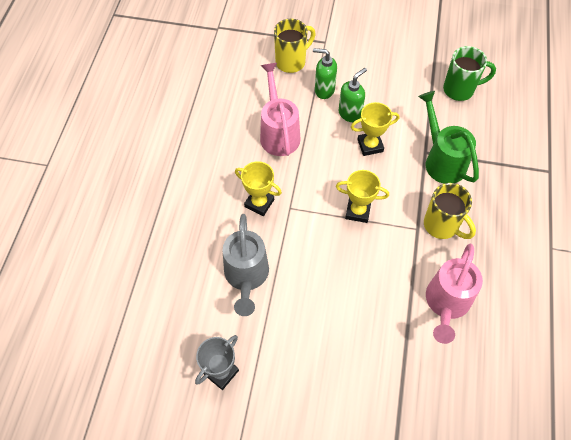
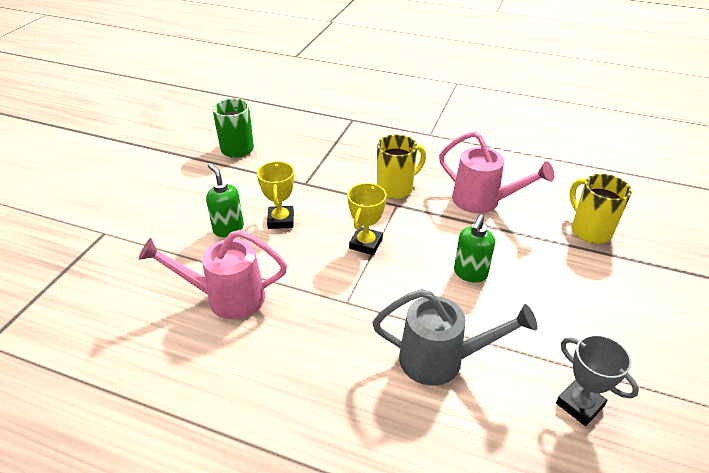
camera: 80 degrees left, 20 degrees down
(259, 203) = (331, 332): yellow trophy -> none
(291, 61) = (114, 268): yellow mug -> yellow mug (589, 230)
(324, 90) = (181, 245): green soap dispenser -> green soap dispenser (470, 273)
(442, 160) = (319, 175): green watering can -> none

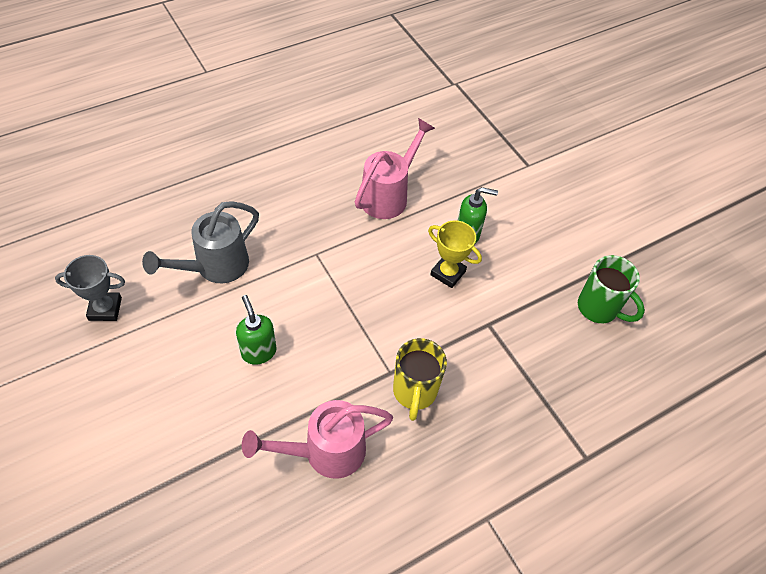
camera: 125 degrees right, 15 degrees up
(366, 244) = (362, 309): yellow trophy -> none
(589, 230) = (196, 506): yellow mug -> none

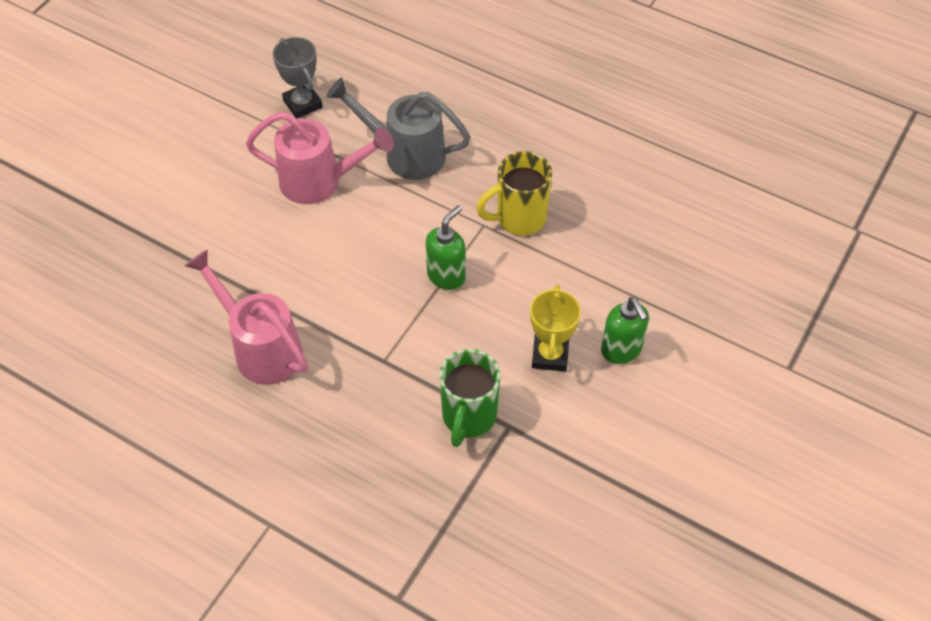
camera: 65 degrees right, 0 degrees up
(258, 352) = (334, 239): green soap dispenser -> green soap dispenser (446, 276)
(388, 195) = (615, 248): pink watering can -> pink watering can (319, 182)
(414, 392) = (374, 393): yellow mug -> yellow mug (519, 218)
(599, 308) = (618, 537): green mug -> green mug (468, 417)

